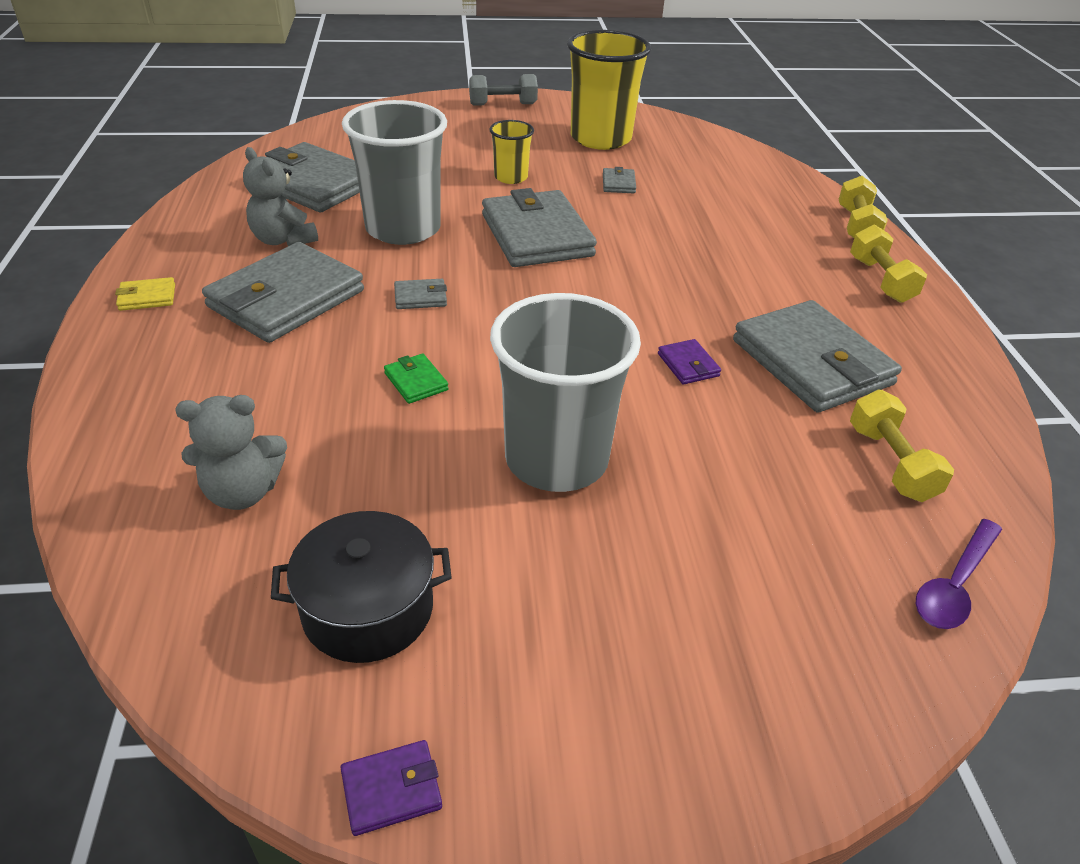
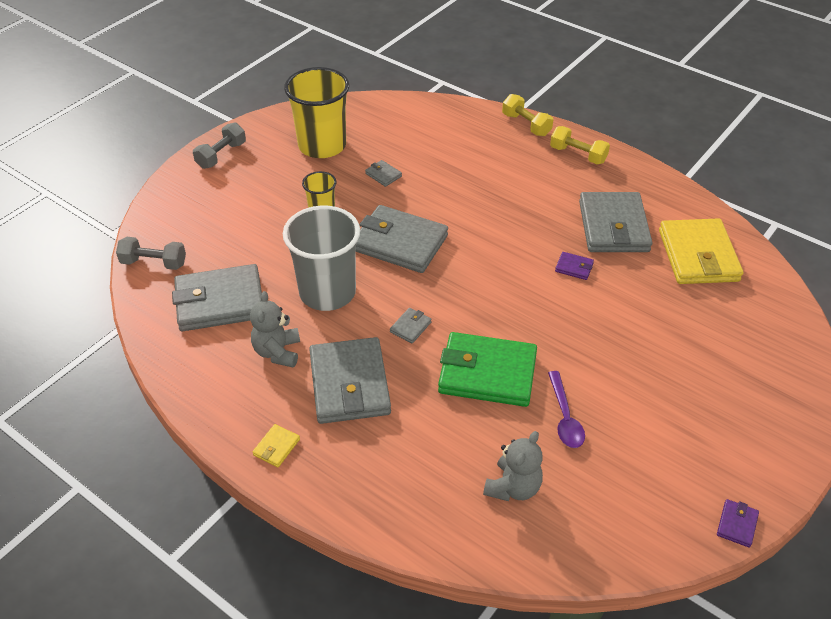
camera: 45 degrees left, 5 degrees up
(283, 240) = (277, 352): grey teddy bear -> grey teddy bear turned 90 degrees clockwise
(320, 136) = (154, 263): none -> grey dumbbell
(368, 609) = (635, 481): black pot -> none
(416, 381) = (487, 373): green wallet -> green wallet, size x2.44
(556, 459) = (596, 358): grey cup -> none
(811, 362) = (613, 226): grey wallet -> grey wallet turned 75 degrees clockwise
(890, 463) = (698, 256): yellow dumbbell -> yellow wallet
(954, 585) = (774, 293): purple spoon -> purple spoon (565, 417)

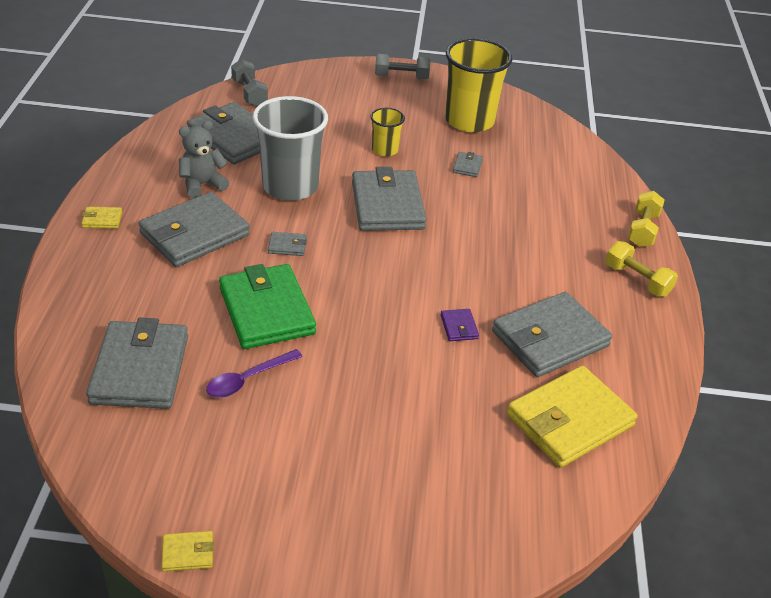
camera: 55 degrees right, 5 degrees down
(513, 487) = (140, 369): grey teddy bear -> grey wallet
(578, 155) = (637, 280): yellow dumbbell -> yellow dumbbell turned 45 degrees counterclockwise
(737, 524) = (188, 553): purple wallet -> yellow wallet

